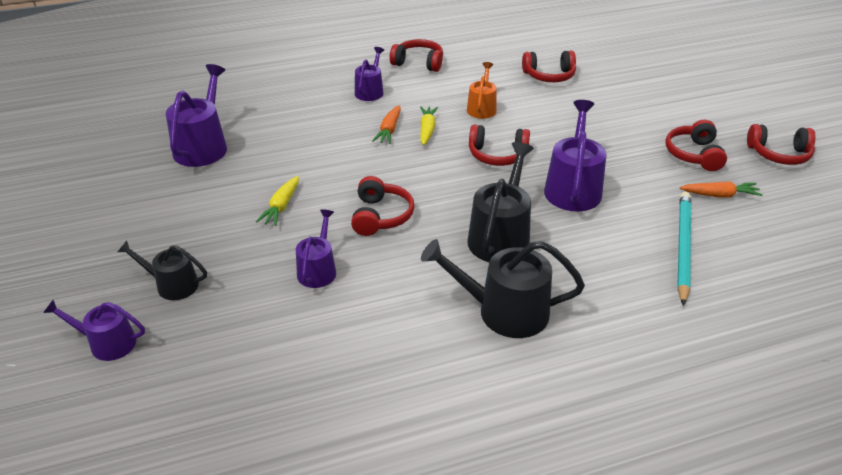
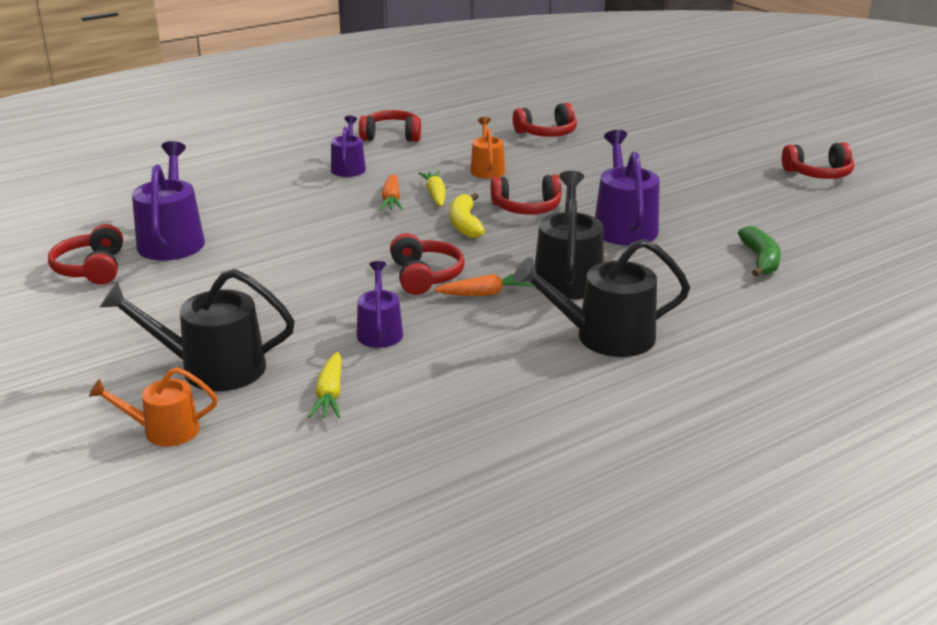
camera: 15 degrees left, 10 degrees down
(107, 343) = (164, 430): purple watering can -> orange watering can
(172, 285) = (212, 368): black watering can -> black watering can, size x1.66
(281, 206) = (303, 282): yellow carrot -> yellow carrot (329, 395)
(438, 165) = (465, 224): none -> yellow banana
(682, 247) = (760, 260): turquoise pencil -> green banana
(694, 154) = (734, 183): red headphones -> red headphones (92, 269)
(720, 195) = (777, 214): orange carrot -> orange carrot (485, 294)

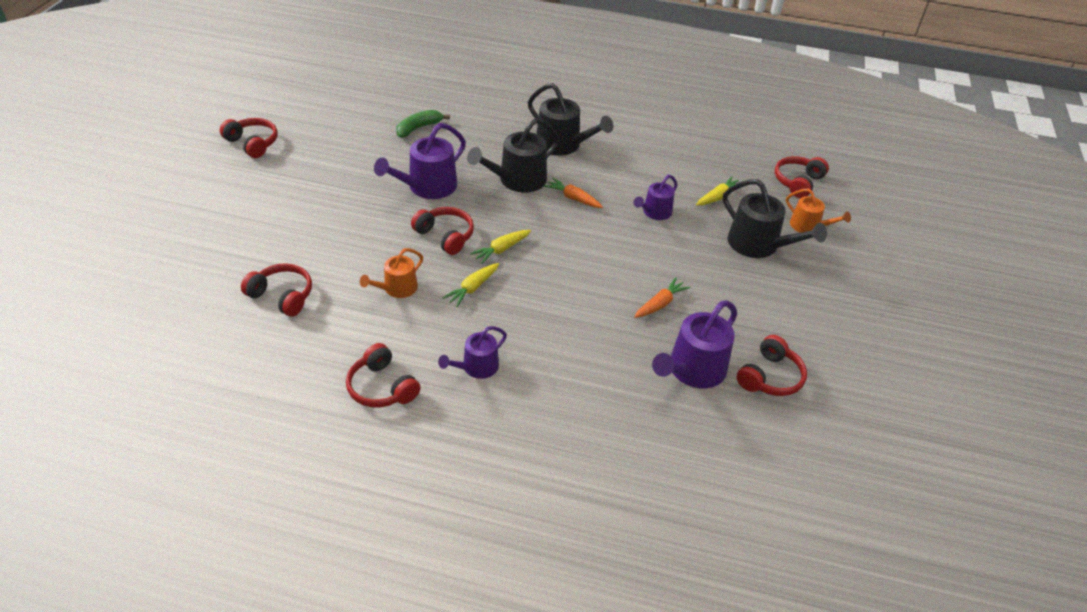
camera: 135 degrees left, 15 degrees up
(391, 200) = (506, 304): orange carrot -> orange carrot (660, 304)
(425, 276) = (584, 229): red headphones -> red headphones (798, 182)
(465, 224) = (501, 249): yellow banana -> yellow carrot

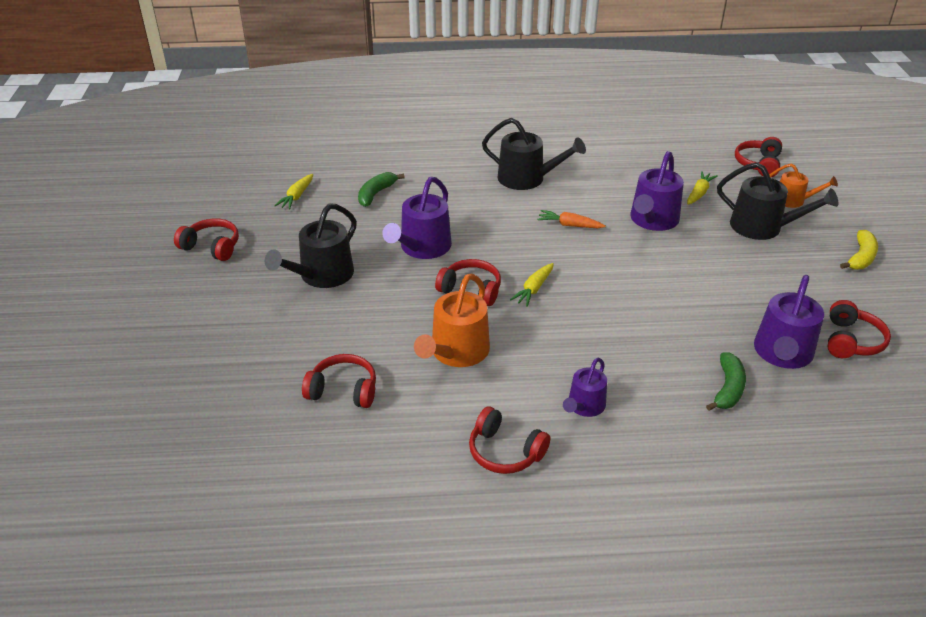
camera: 15 degrees left, 5 degrees down
(397, 288) = (456, 352): orange watering can -> orange watering can, size x1.66
(472, 288) = (530, 332): yellow carrot -> yellow carrot (296, 196)
(517, 180) = (506, 221): black watering can -> black watering can (322, 275)
(618, 388) = (728, 389): none -> green banana
(654, 212) = (652, 220): purple watering can -> purple watering can, size x1.66
(660, 304) = (713, 301): orange carrot -> none
(838, 299) = (861, 257): none -> yellow banana

